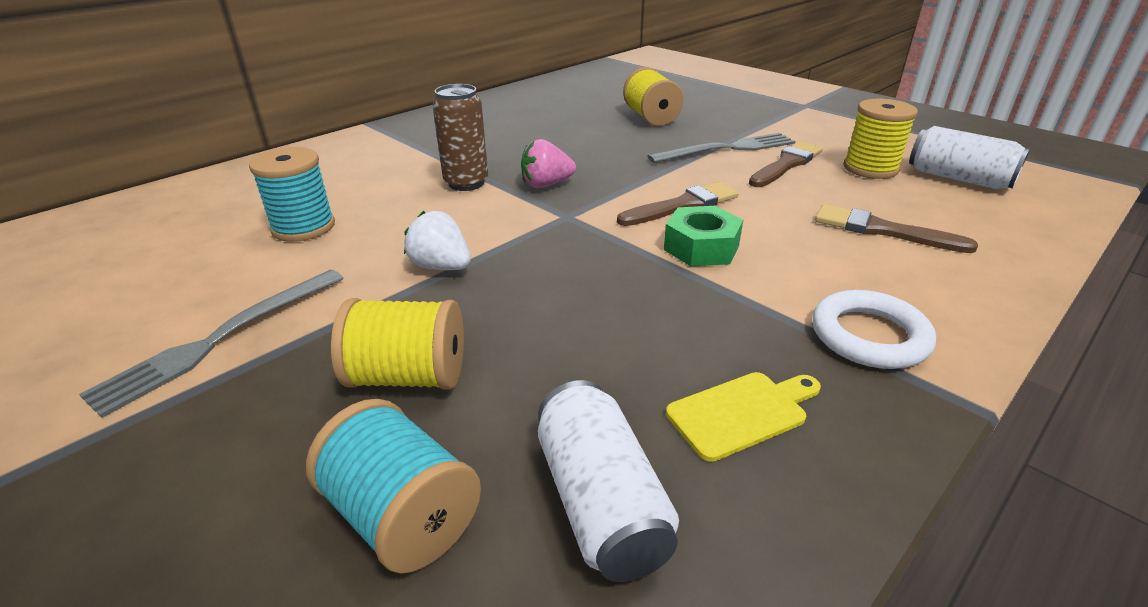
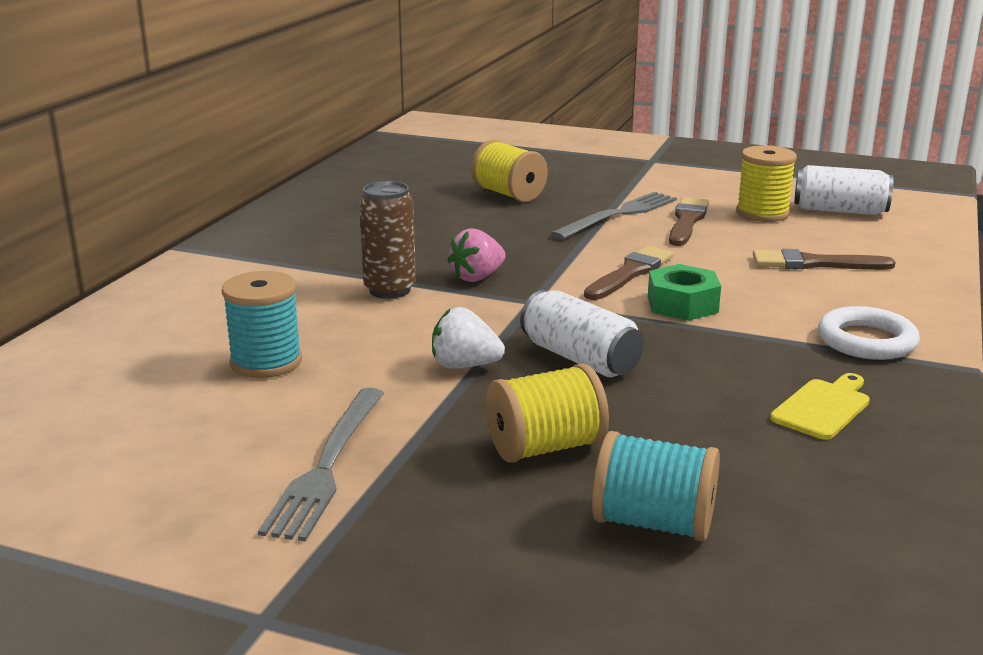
camera: 25 degrees left, 10 degrees down
(601, 502) = (780, 478): white can -> white can (580, 358)

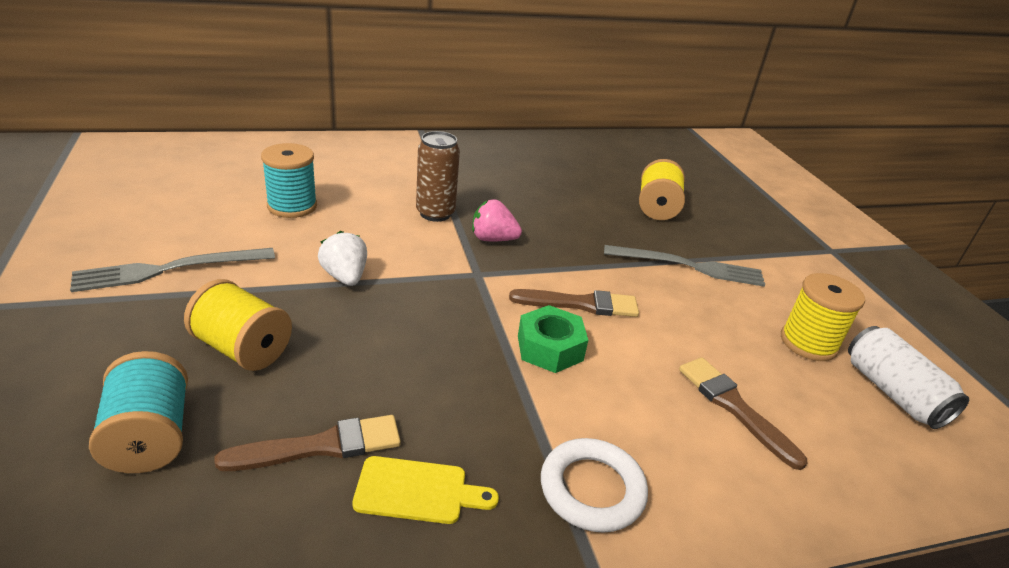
camera: 50 degrees right, 10 degrees up
(580, 358) = (400, 323): white can -> none
(687, 221) = (726, 304): brown brush -> brown brush (321, 446)

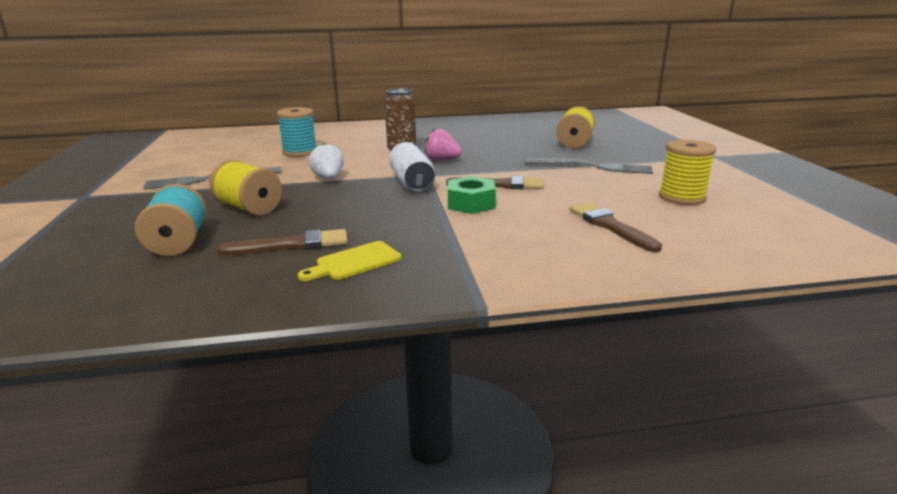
camera: 10 degrees right, 10 degrees down
(417, 491) = (354, 262): yellow cutting board -> yellow cutting board turned 135 degrees clockwise
(592, 489) = (485, 261): white ring -> none
(893, 393) = (748, 218): white can -> white can (412, 182)

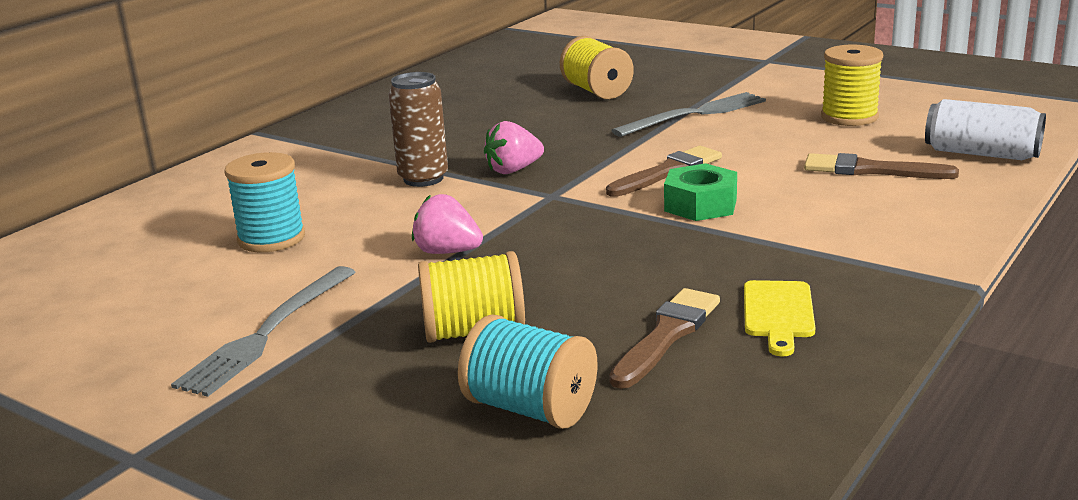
camera: 45 degrees left, 0 degrees up
(328, 178) = (447, 252): white strawberry -> pink strawberry
(412, 182) = (566, 211): white can -> white can (981, 153)

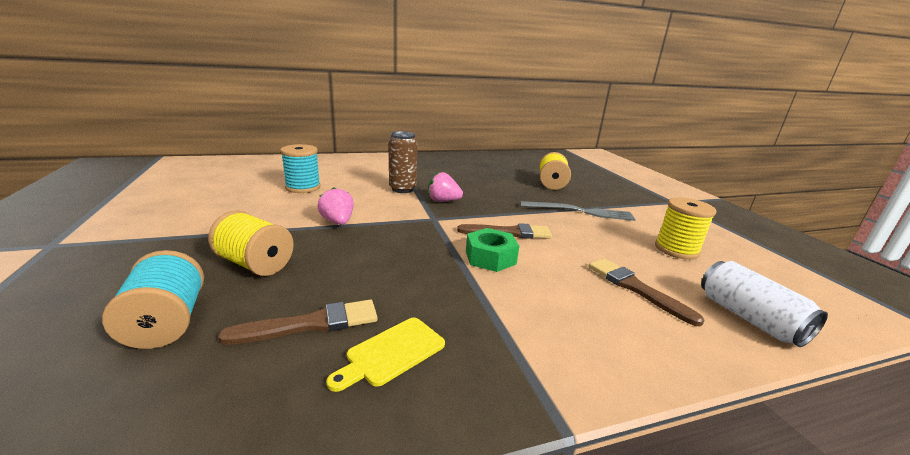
camera: 35 degrees right, 0 degrees up
(267, 333) = (207, 221): grey fork -> none

